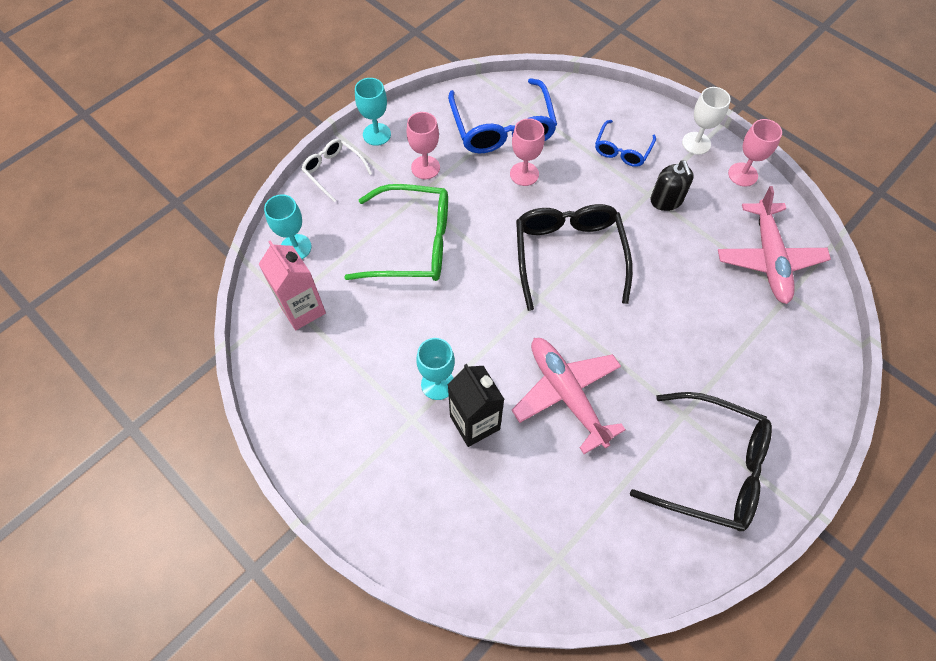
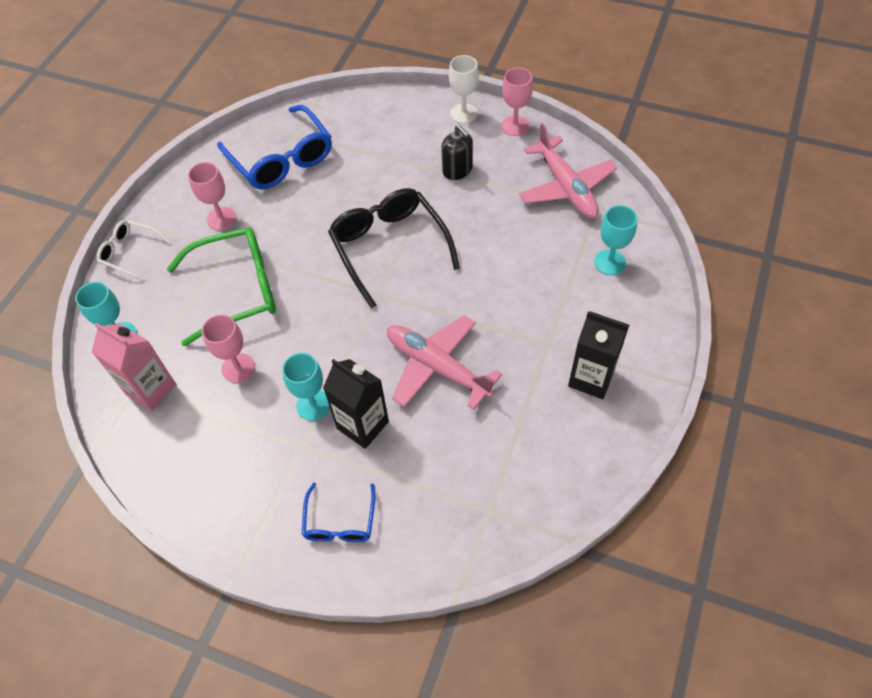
camera: 20 degrees left, 5 degrees down
(376, 134) = (160, 205): turquoise goblet -> turquoise goblet (609, 262)
(524, 174) = (318, 192): pink goblet -> pink goblet (238, 368)
(622, 150) = (400, 141): blue glasses -> blue glasses (340, 522)
(712, 468) = (591, 378): black glasses -> black carton

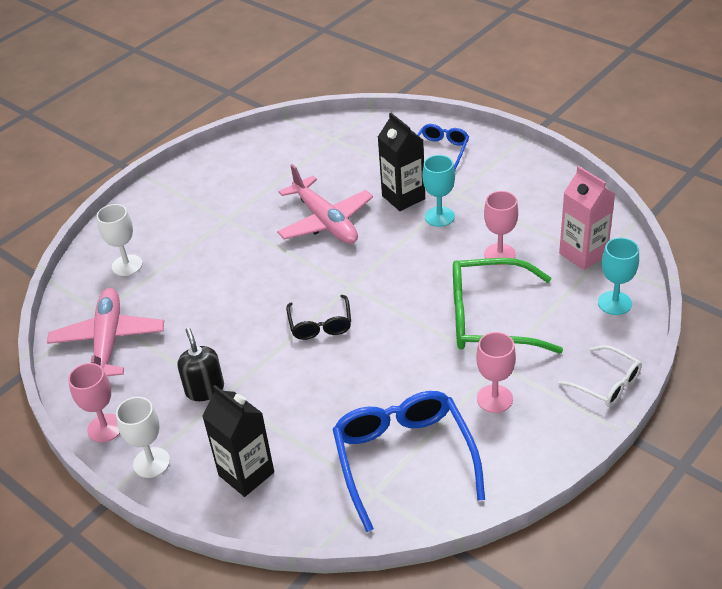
camera: 160 degrees left, 15 degrees down
(389, 246) = (320, 325): black glasses -> black glasses, size x0.54
(591, 378) = (210, 192): black carton -> black carton (246, 474)
(609, 262) = (127, 265): turquoise goblet -> white goblet

